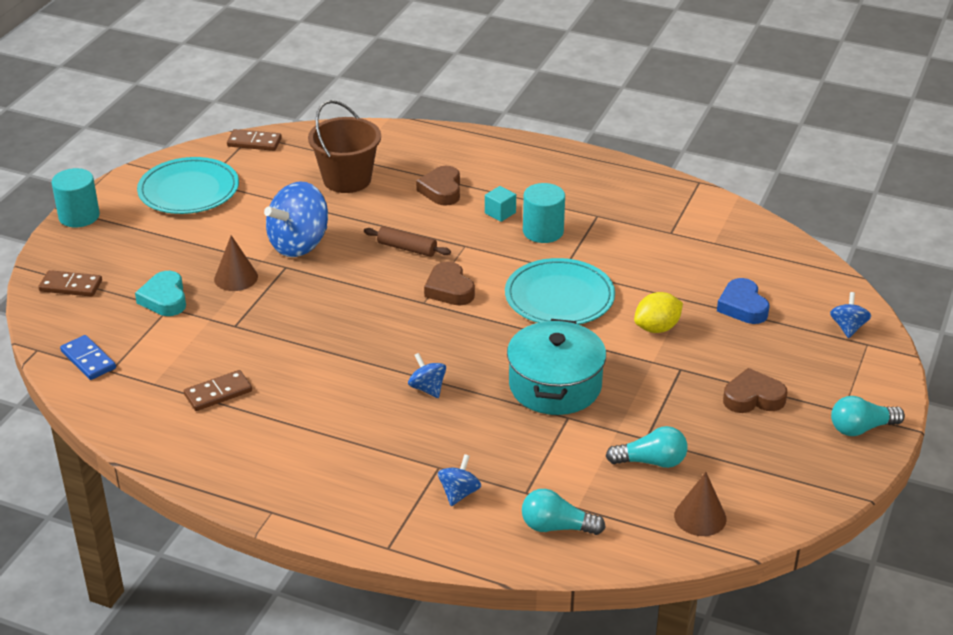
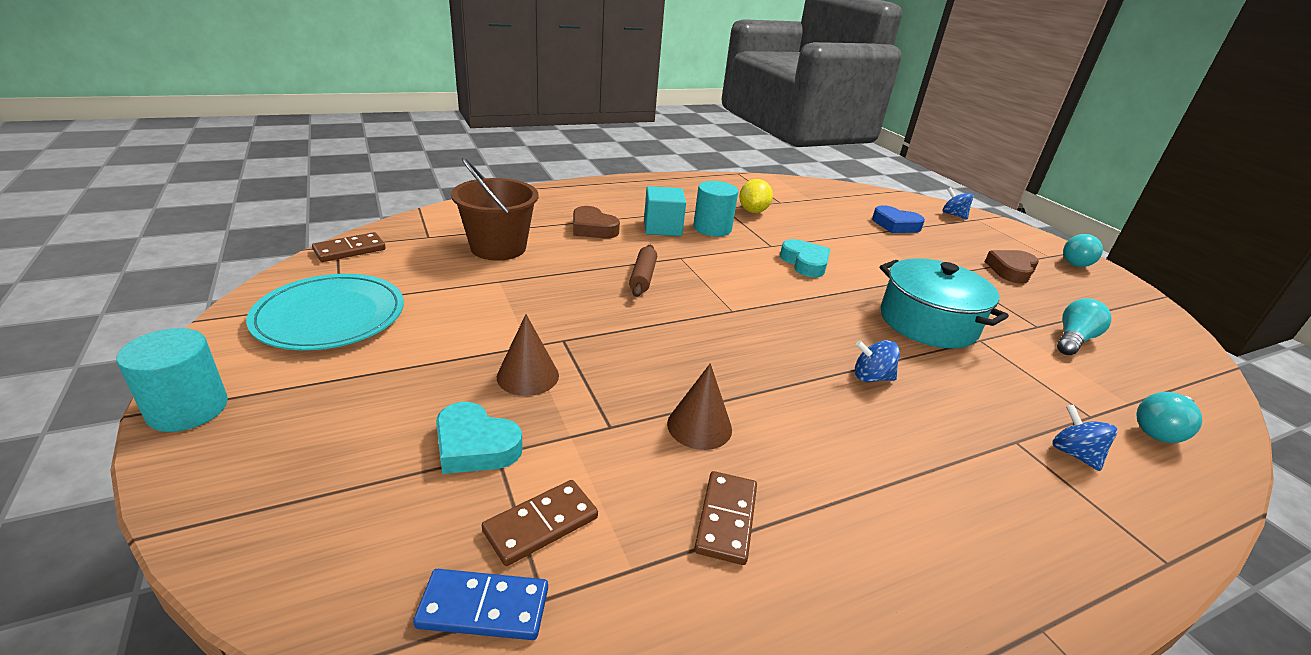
camera: 50 degrees left, 5 degrees down
(71, 286) = (296, 511): brown domino -> brown domino (541, 525)
(299, 244) = (543, 314): blue spinning top -> none
(407, 248) = (643, 277): brown rolling pin -> brown rolling pin turned 60 degrees counterclockwise
(449, 289) = (731, 292): brown heart -> none
(500, 213) = (662, 228): turquoise cube -> turquoise cube, size x1.63
(559, 297) = (805, 263): turquoise plate -> turquoise heart
(657, 328) = (889, 256): yellow lemon -> yellow lemon (753, 211)
(700, 517) = (1168, 359): brown cone -> brown cone (699, 426)

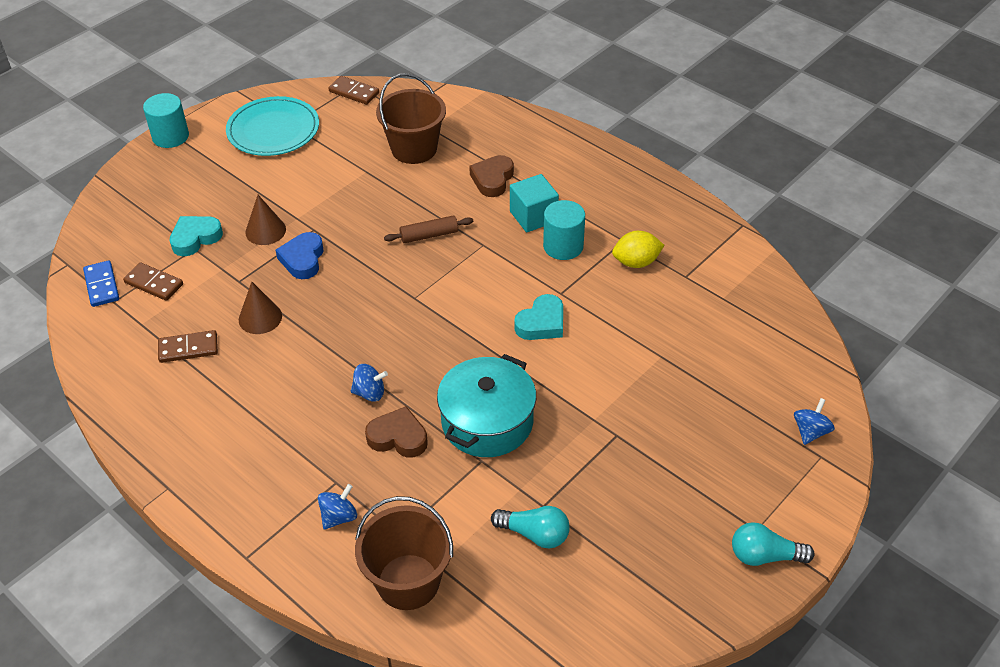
camera: 70 degrees right, 15 degrees up
(475, 446) = (195, 238): turquoise heart -> turquoise heart turned 45 degrees clockwise
(871, 377) = (369, 393): blue spinning top -> blue spinning top turned 105 degrees clockwise
(895, 225) = (714, 379): blue heart -> blue heart (302, 259)
(1011, 270) = (672, 488): brown heart -> brown heart (398, 437)
(1161, 429) = (408, 582): turquoise light bulb -> brown bucket

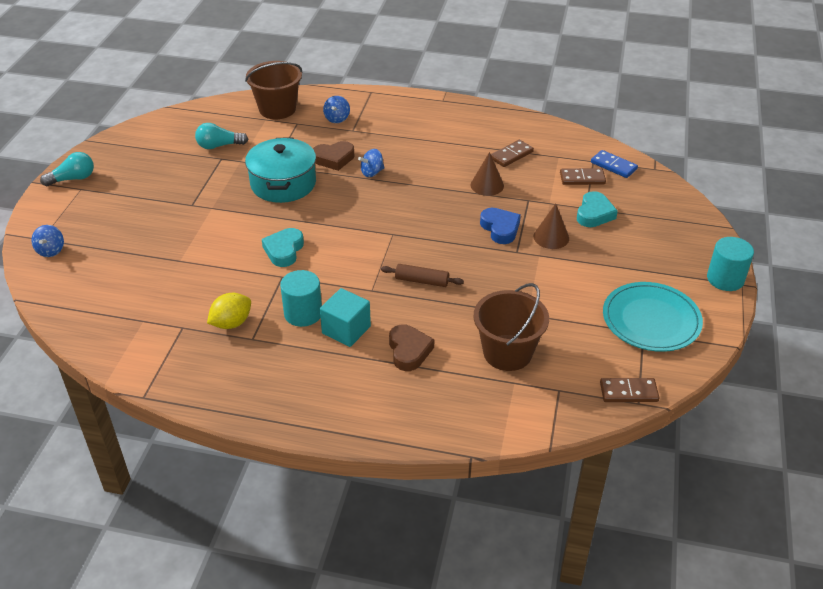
camera: 150 degrees right, 5 degrees down
(429, 235) = (422, 281): brown rolling pin -> brown rolling pin turned 60 degrees clockwise

